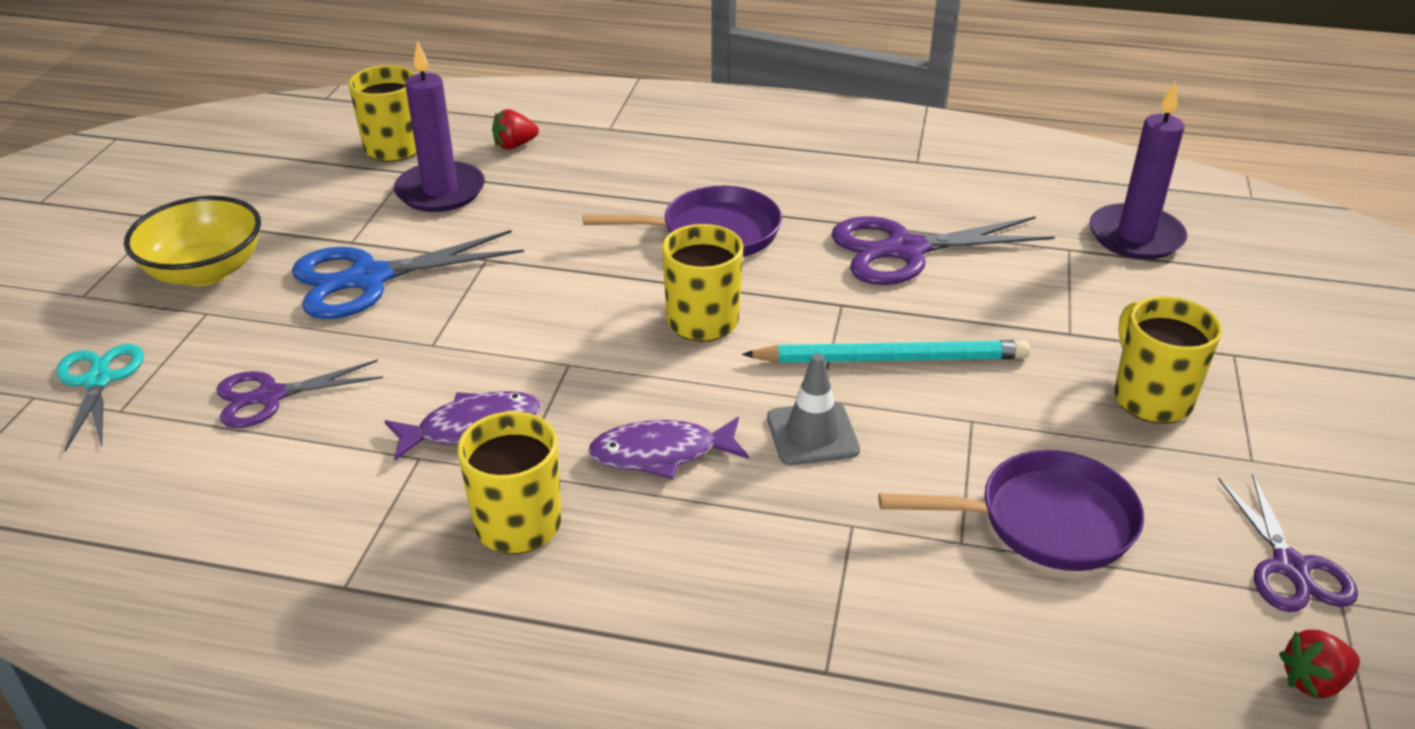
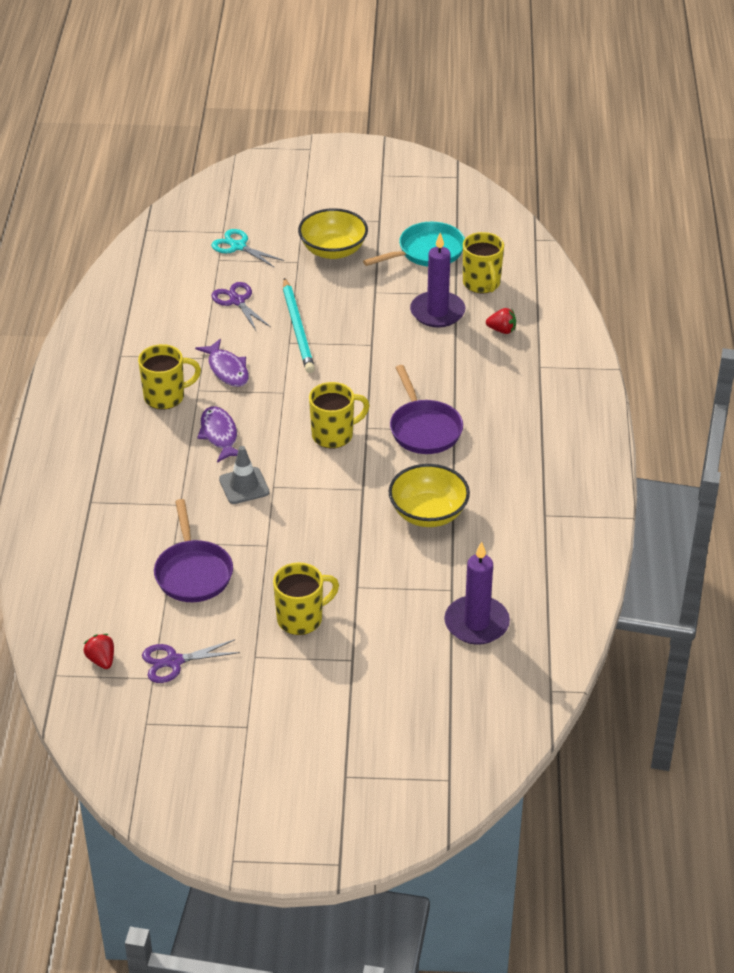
camera: 80 degrees right, 5 degrees up
(98, 380) = (238, 246): turquoise scissors -> turquoise scissors turned 120 degrees counterclockwise
(283, 183) = (427, 252): none -> turquoise pan
(369, 279) = (341, 307): blue scissors -> none
(514, 145) = (502, 330): red strawberry -> red strawberry turned 135 degrees clockwise
(891, 358) = (314, 512): turquoise pencil -> turquoise pencil (298, 329)
(905, 250) = (428, 513): purple scissors -> yellow bowl

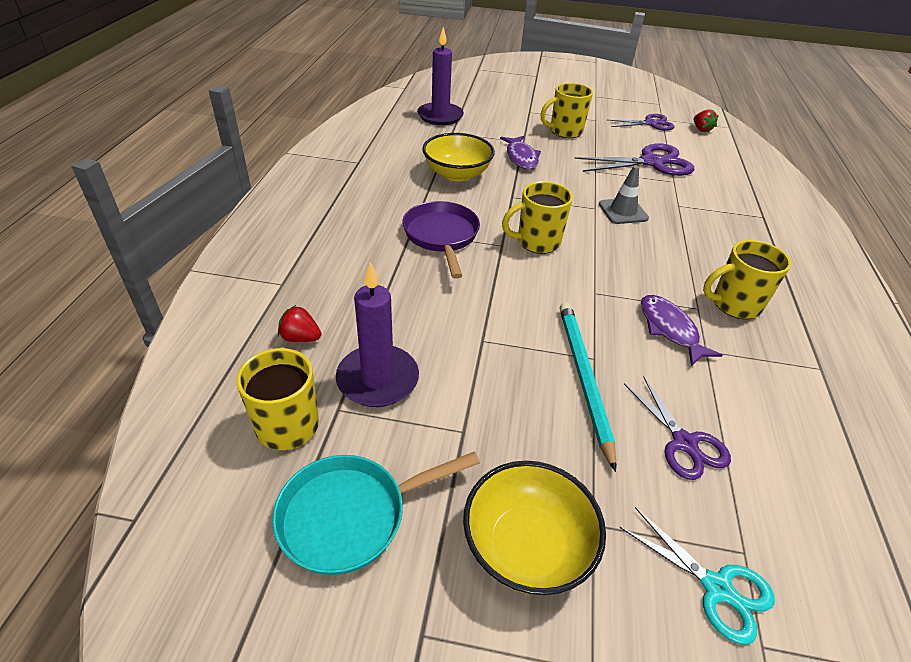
camera: 175 degrees left, 0 degrees up
(193, 572) = (652, 162): purple pan -> purple scissors
(219, 435) = (658, 257): purple fish -> purple fish (521, 158)

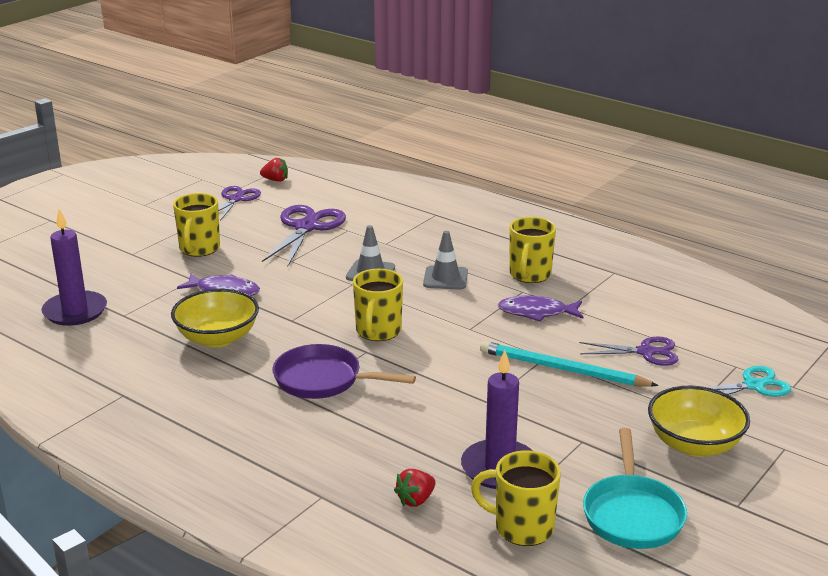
camera: 60 degrees left, 15 degrees down
(662, 253) = (445, 278): none -> grey traffic cone

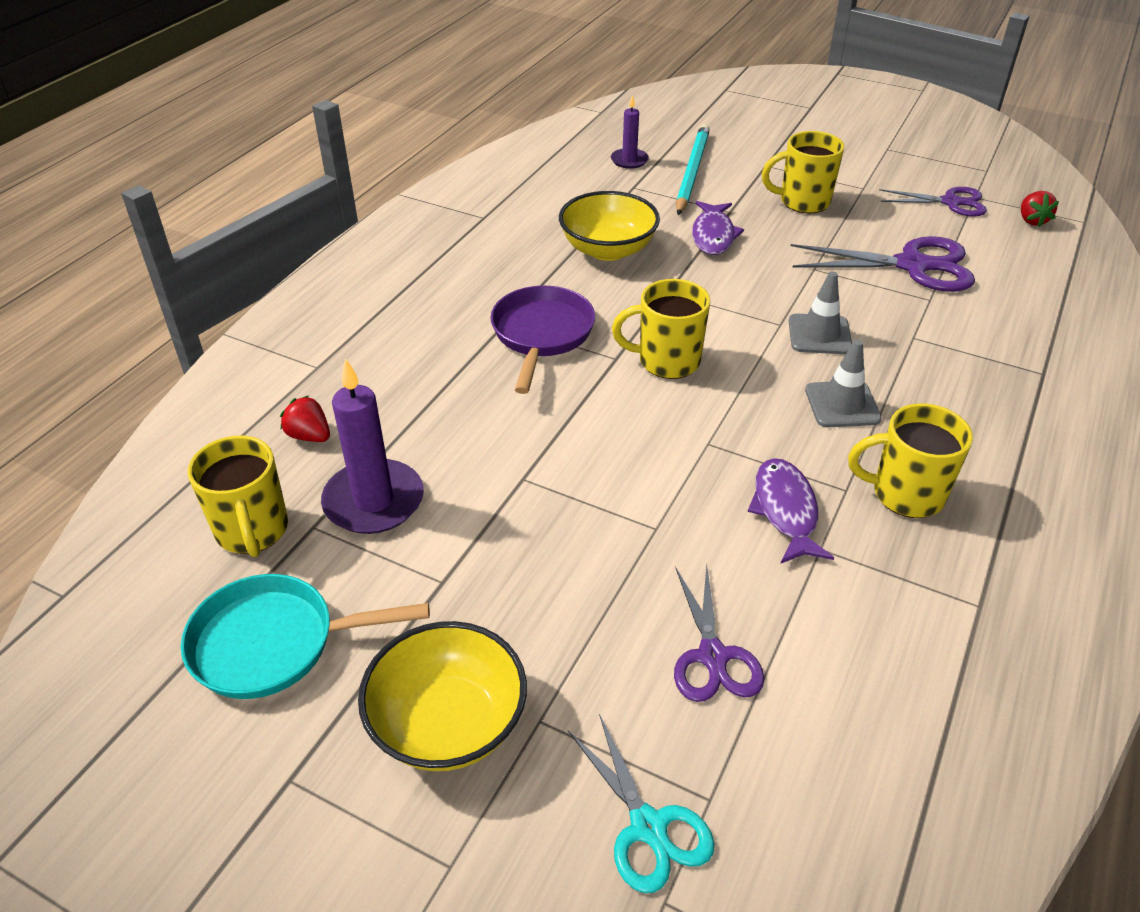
camera: 80 degrees right, 15 degrees up
(75, 311) = (629, 160): purple candle -> purple candle, size x0.57
(522, 528) = (252, 531): yellow mug -> yellow mug turned 150 degrees clockwise
(562, 369) = (627, 550): turquoise pencil -> turquoise pencil (692, 172)

